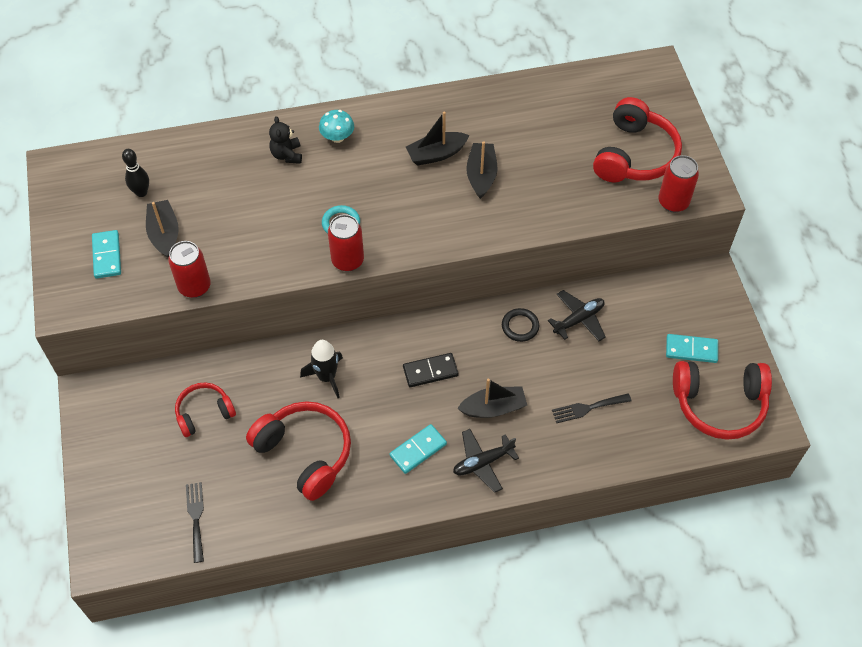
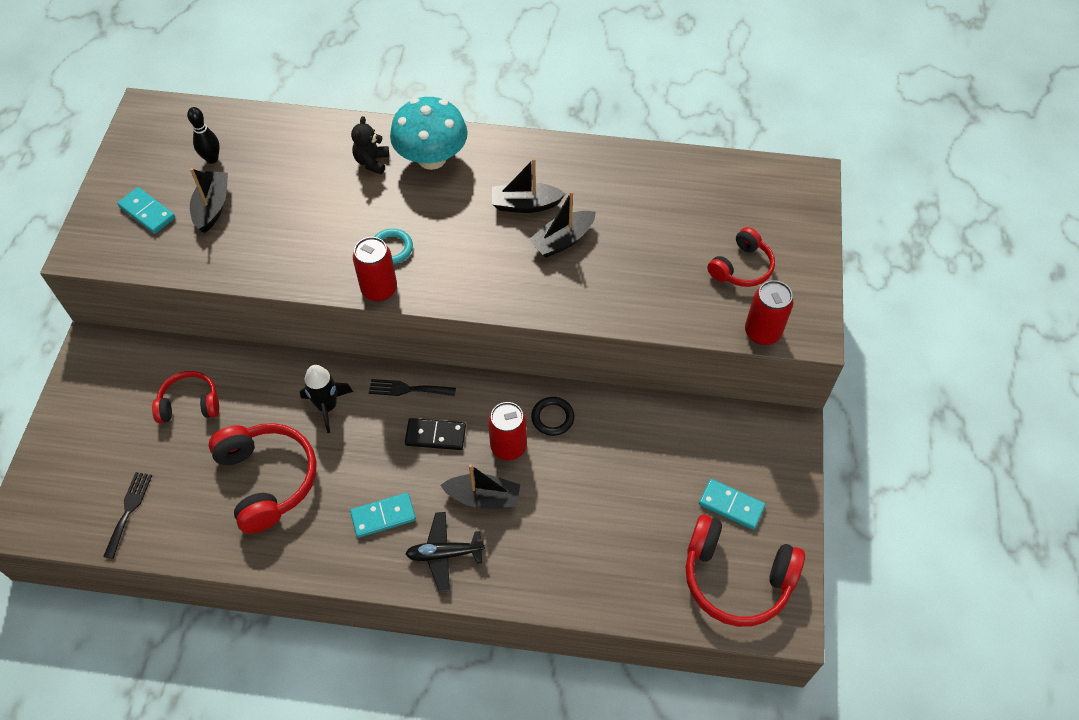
camera: 20 degrees right, 0 degrees up
(107, 256) = (147, 212): turquoise domino -> turquoise domino turned 60 degrees counterclockwise
(194, 286) = (214, 269): red can -> red can (508, 446)
(337, 137) = (432, 158): turquoise mushroom -> turquoise mushroom, size x1.95
(481, 175) = (562, 240): black boat -> black boat turned 150 degrees counterclockwise
(578, 319) = (619, 430): black plane -> none
(587, 408) = (585, 532): black fork -> black fork (408, 389)
(634, 155) = (741, 267): red headphones -> red headphones, size x0.60

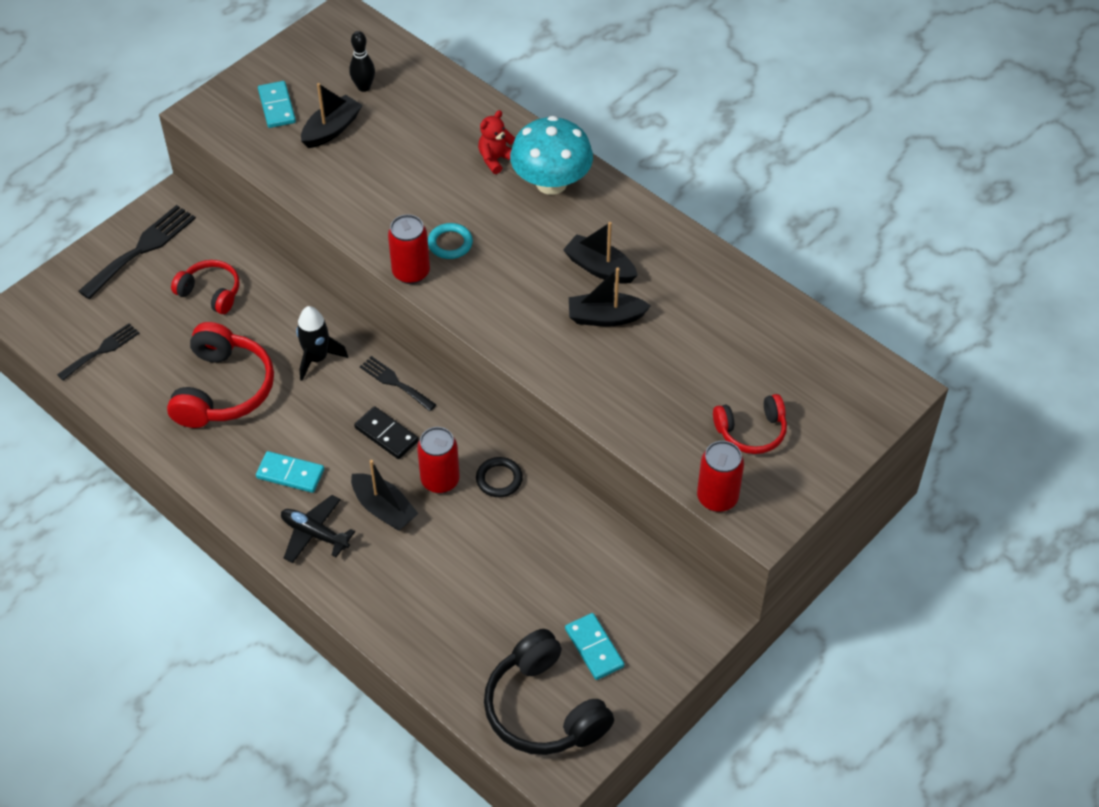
camera: 35 degrees right, 5 degrees down
(96, 401) = (142, 249): none -> black fork
(372, 162) = (496, 159): black teddy bear -> red teddy bear
(736, 578) = (543, 709): red headphones -> black headphones

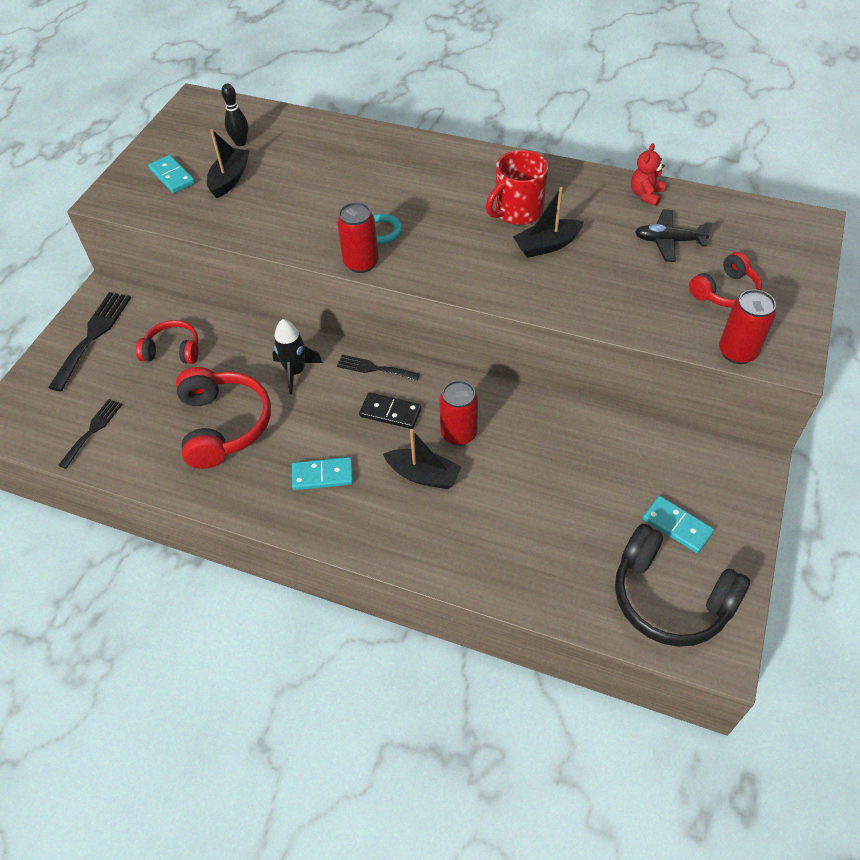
camera: 20 degrees left, 0 degrees up
(314, 534) = (373, 520): black plane -> black plane (668, 241)
(496, 159) = (382, 161): red teddy bear -> red teddy bear (645, 195)
(499, 479) = (508, 415): black ring -> none
(551, 183) = (437, 164): turquoise mushroom -> none
(599, 268) = (517, 211): black boat -> red mug

